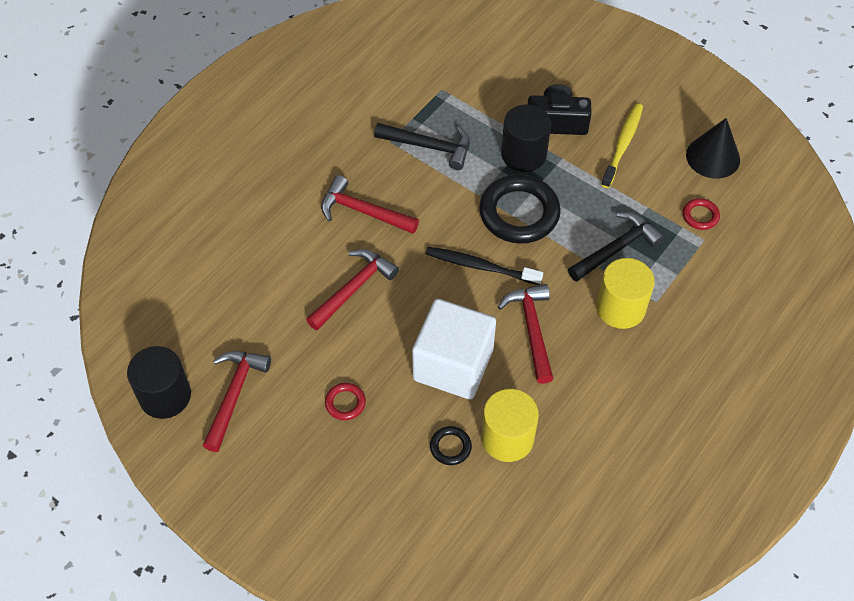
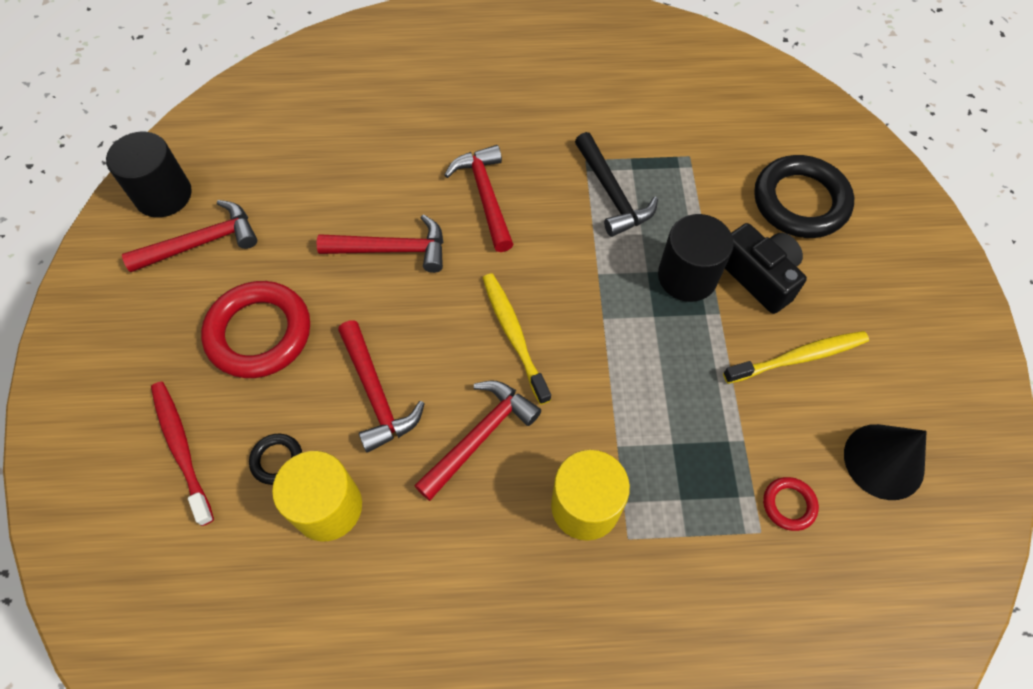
camera: 50 degrees right, 5 degrees up
(345, 403) = (259, 333): red ring -> red ring, size x2.18
(392, 497) = (181, 448): none -> red toothbrush
(453, 365) = (376, 394): white cube -> red hammer
(480, 266) = (514, 335): black toothbrush -> yellow toothbrush
(519, 213) = (611, 323): black ring -> black ring (800, 201)
(616, 249) = (657, 447): black hammer -> none

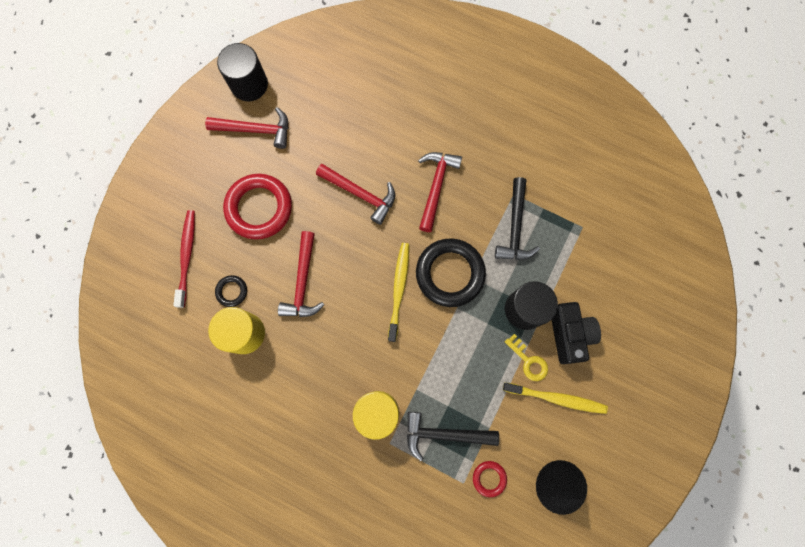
camera: 30 degrees right, 15 degrees up
(480, 436) = (344, 340): red hammer -> none
(692, 482) = (444, 434): none -> black hammer
(734, 333) = (528, 361): none -> yellow key
(800, 201) = (632, 298): black ring -> black ring (450, 273)

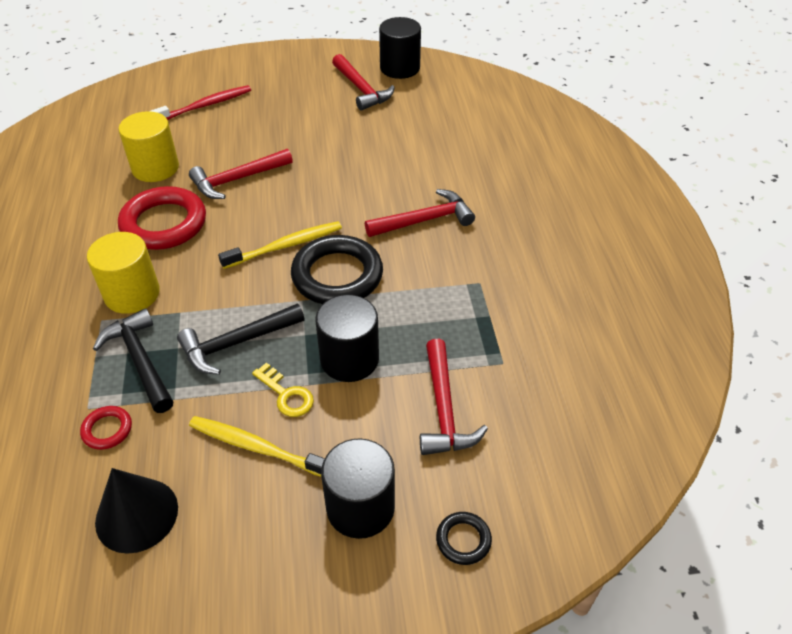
camera: 55 degrees right, 30 degrees down
(232, 291) = (192, 143): black ring -> black ring (463, 540)
(259, 208) = (288, 123): red ring -> red ring (164, 224)
(360, 194) = (363, 174): red hammer -> red hammer (444, 409)
(515, 227) = (441, 302): black hammer -> black hammer (237, 343)
(528, 361) = (286, 395): yellow key -> yellow key turned 60 degrees counterclockwise
(556, 398) = (257, 447): yellow toothbrush -> yellow toothbrush turned 135 degrees clockwise
(569, 334) = (353, 418): black camera -> none
(628, 366) = (360, 507): none -> black cylinder

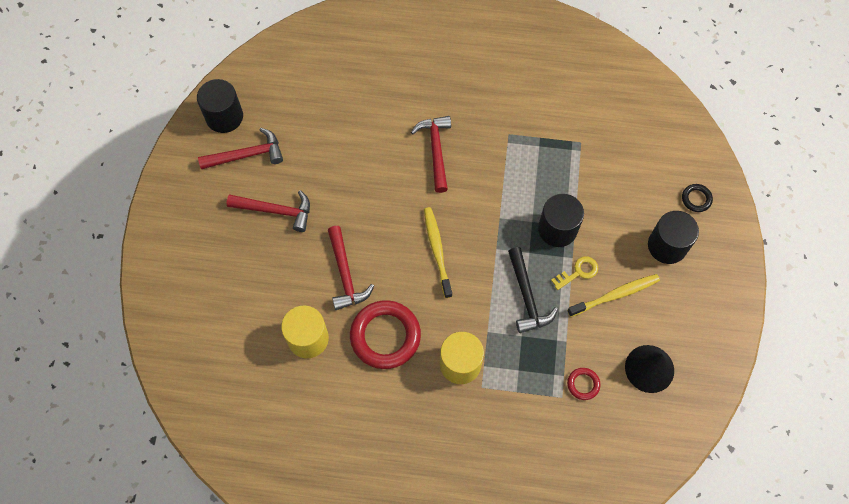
camera: 75 degrees left, 20 degrees up
(140, 361) = (528, 361): black hammer -> none
(205, 106) = (225, 289): red toothbrush -> none
(257, 447) = (615, 295): yellow toothbrush -> yellow toothbrush turned 150 degrees counterclockwise
(337, 275) = (478, 221): black ring -> none
(444, 409) = (609, 185): red hammer -> red hammer (276, 211)

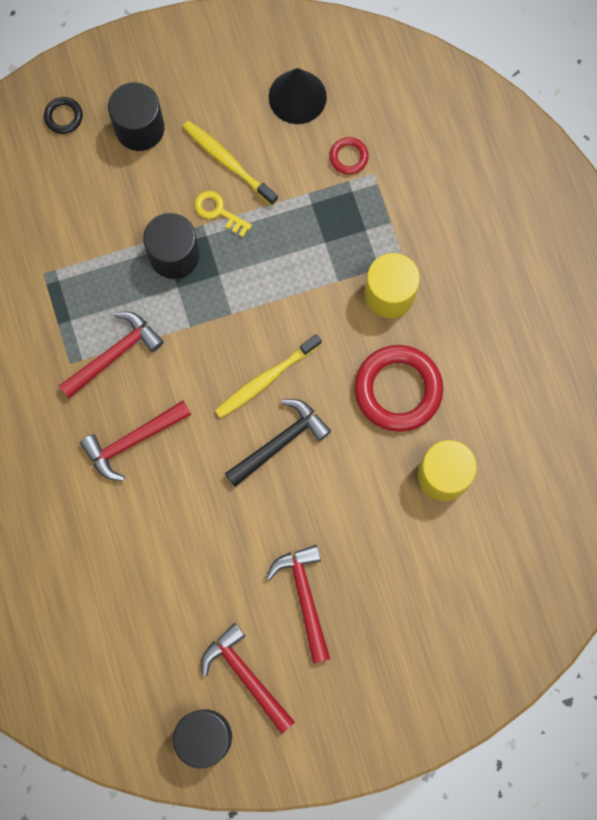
camera: 115 degrees left, 10 degrees up
(345, 274) = (346, 471): red hammer -> red hammer (114, 354)
(527, 296) = (275, 255): black hammer -> black hammer (280, 442)

